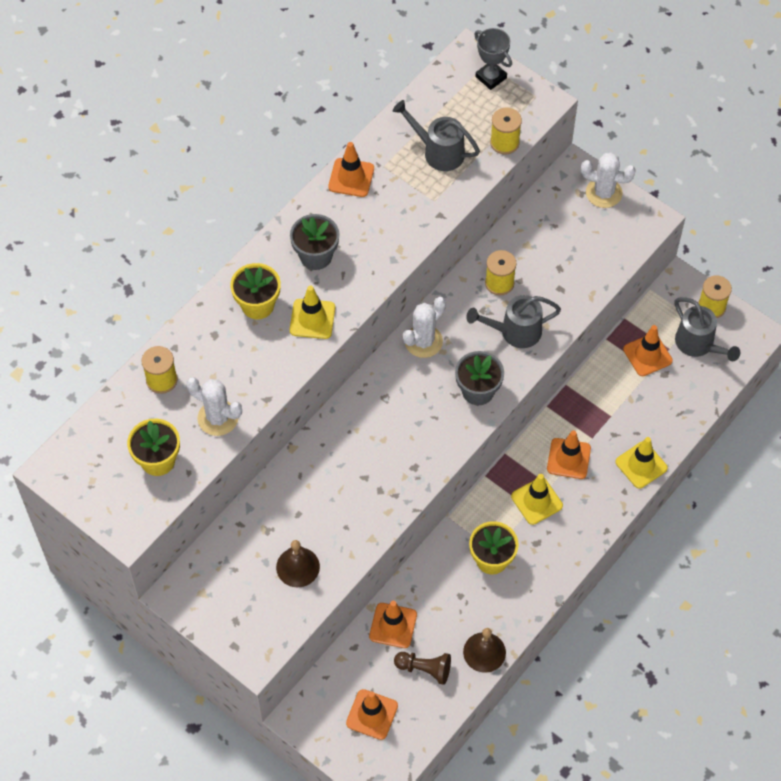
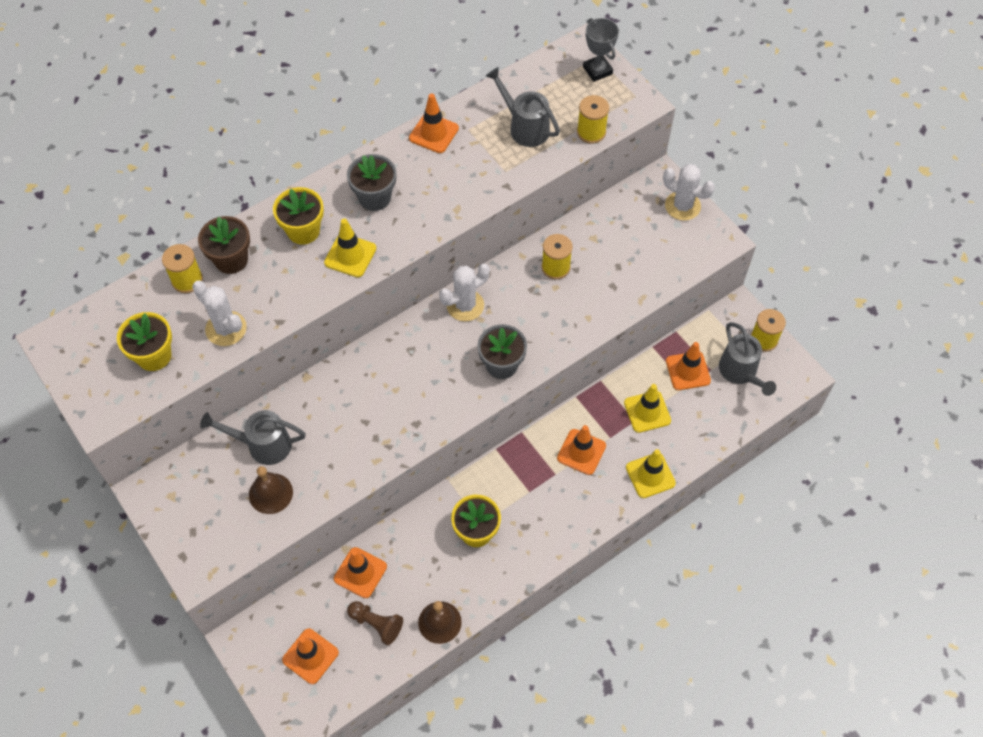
camera: 15 degrees right, 0 degrees up
(197, 350) = (231, 260): none -> brown flower pot
(514, 332) = (555, 316): grey watering can -> grey watering can (262, 445)
(536, 501) = (537, 485): yellow traffic cone -> yellow traffic cone (647, 412)

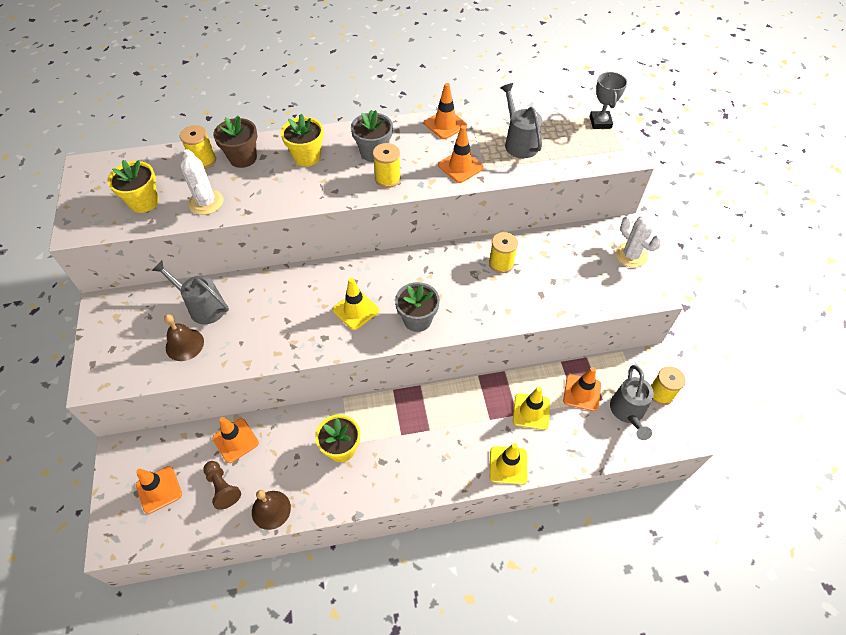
camera: 25 degrees right, 5 degrees down
(350, 255) = (330, 185): yellow traffic cone -> yellow traffic cone (356, 310)
(465, 305) = (414, 265): white cactus -> none
(581, 452) = (460, 421): orange traffic cone -> orange traffic cone (460, 166)
(591, 132) = (572, 163): yellow spool -> yellow spool (387, 178)

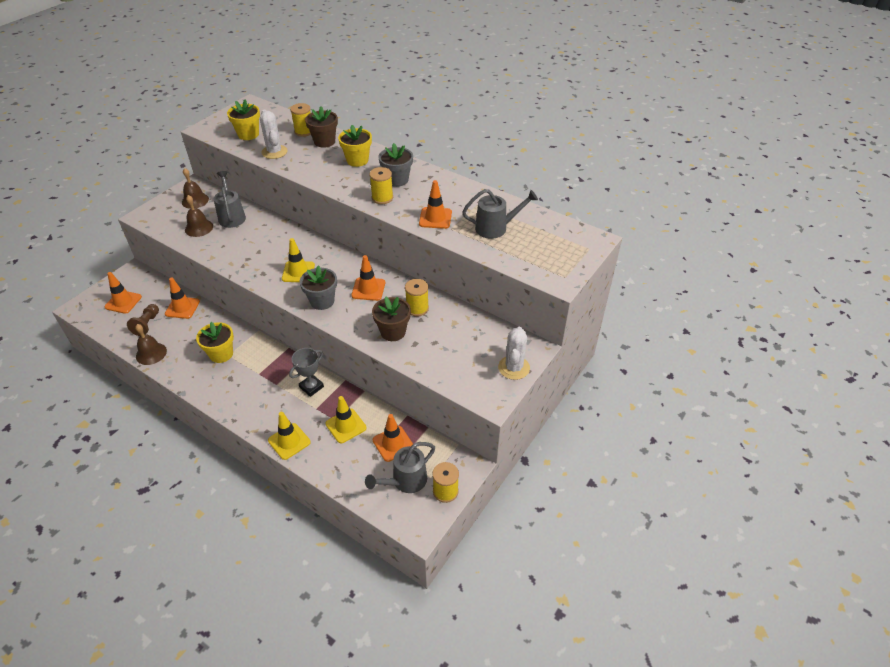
camera: 45 degrees right, 10 degrees down
(132, 320) = (195, 200): none -> brown bell
(206, 202) = (274, 152): white cactus -> white cactus turned 45 degrees counterclockwise
(445, 124) = (464, 190): orange traffic cone -> orange traffic cone (368, 289)
(512, 298) = (393, 332): none -> brown flower pot
(519, 142) = (496, 228): grey watering can -> grey watering can turned 60 degrees clockwise
(600, 122) = (576, 251): grey trophy -> grey trophy (311, 387)

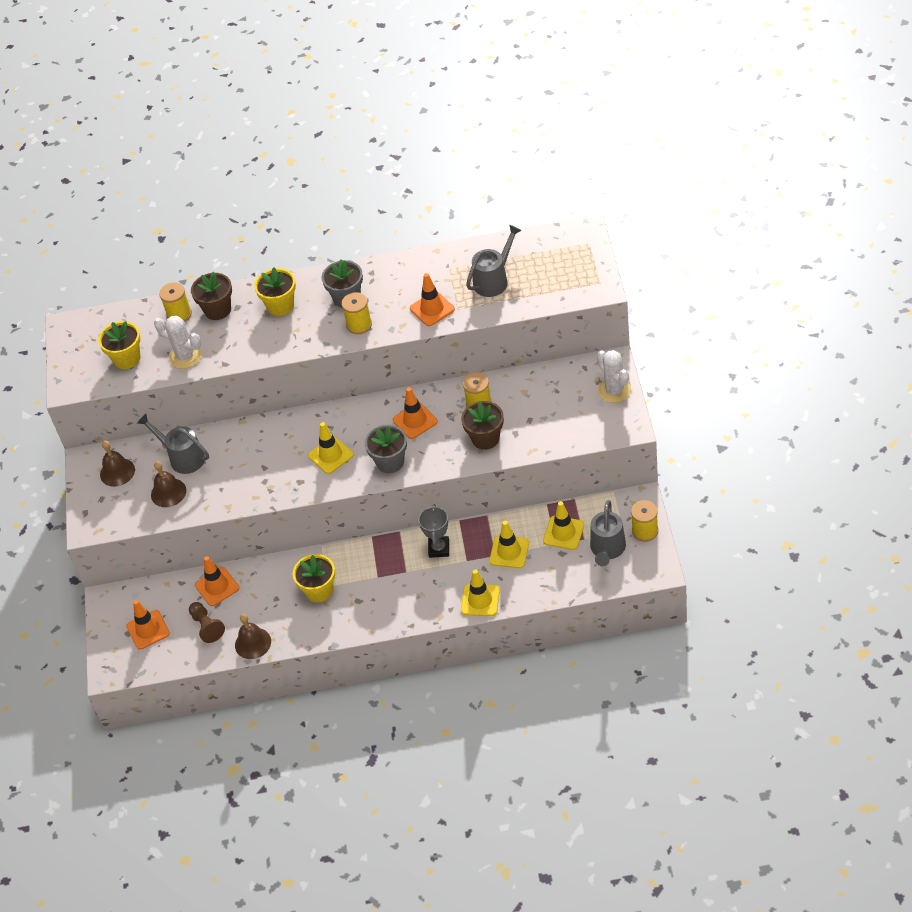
camera: 35 degrees left, 5 degrees up
(393, 443) = (563, 533): orange traffic cone -> yellow traffic cone

